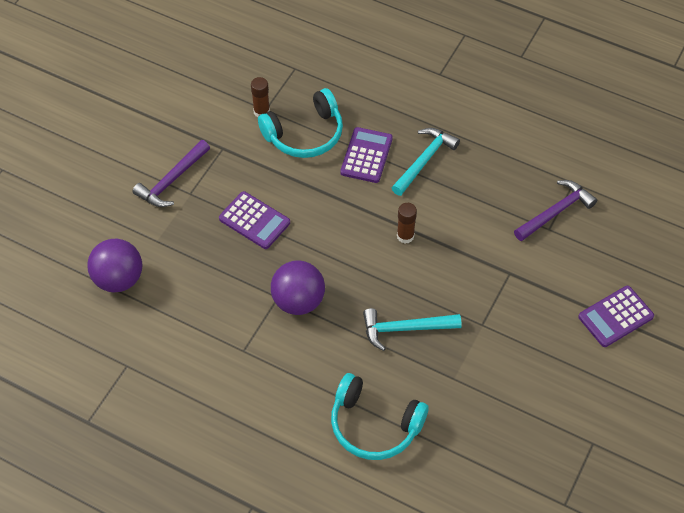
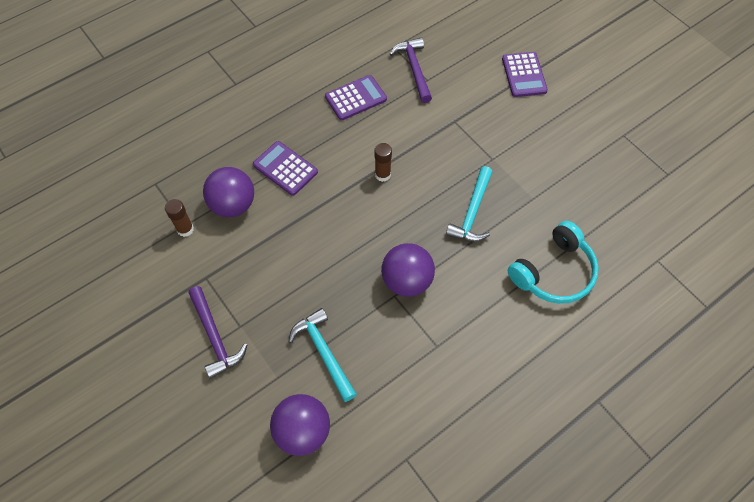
camera: 65 degrees left, 5 degrees up
(254, 221) = (303, 283): purple calculator -> purple calculator (356, 98)
(305, 134) = (233, 205): turquoise headphones -> purple ball
(424, 160) = (316, 130): turquoise hammer -> turquoise hammer (324, 352)

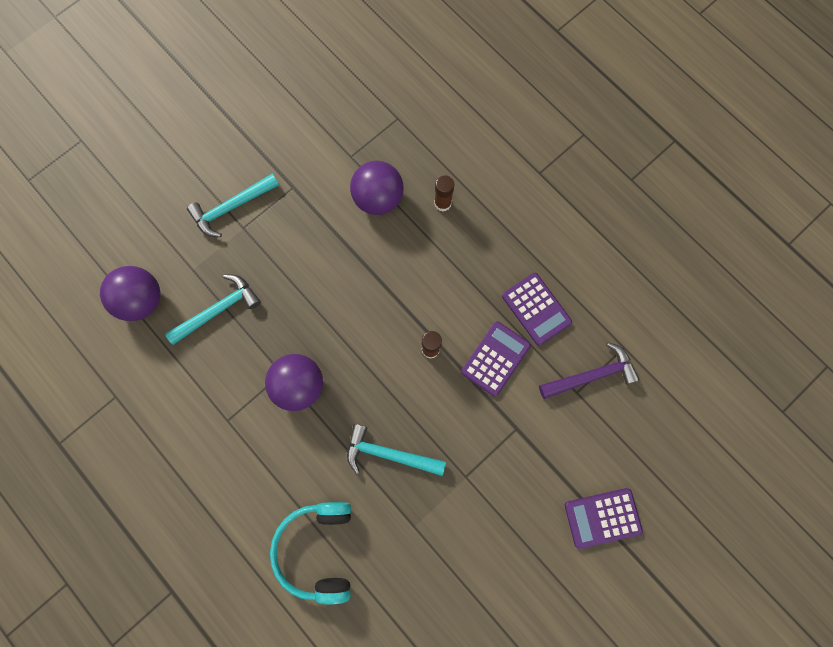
camera: 85 degrees right, 15 degrees up
(185, 229) = (346, 158): brown glue stick -> brown glue stick (442, 203)
(215, 337) = (231, 207): purple hammer -> turquoise hammer
(285, 168) = (429, 244): purple calculator -> purple calculator (495, 358)
(554, 272) = (317, 549): turquoise headphones -> turquoise headphones turned 45 degrees clockwise

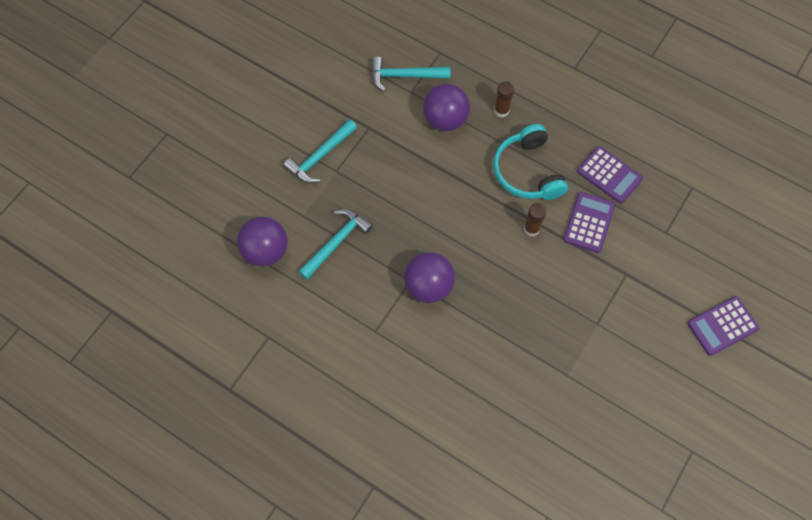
camera: 15 degrees left, 10 degrees down
(317, 549) = (490, 415): turquoise headphones -> turquoise headphones (527, 171)
(389, 453) = (525, 322): turquoise hammer -> turquoise hammer (404, 76)
(592, 375) = (673, 216): purple hammer -> none

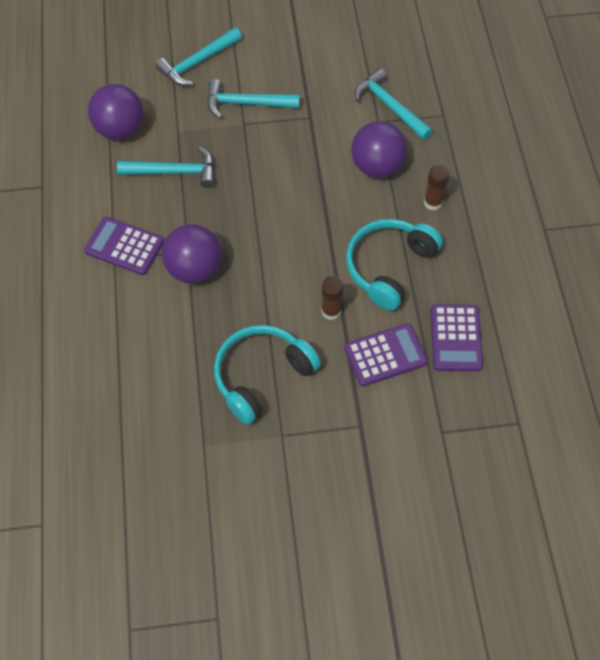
camera: 50 degrees right, 5 degrees down
(254, 160) = (197, 63): none -> turquoise hammer
(545, 304) = (261, 376): none -> turquoise headphones
(722, 326) = (385, 557): purple calculator -> purple calculator (124, 246)

